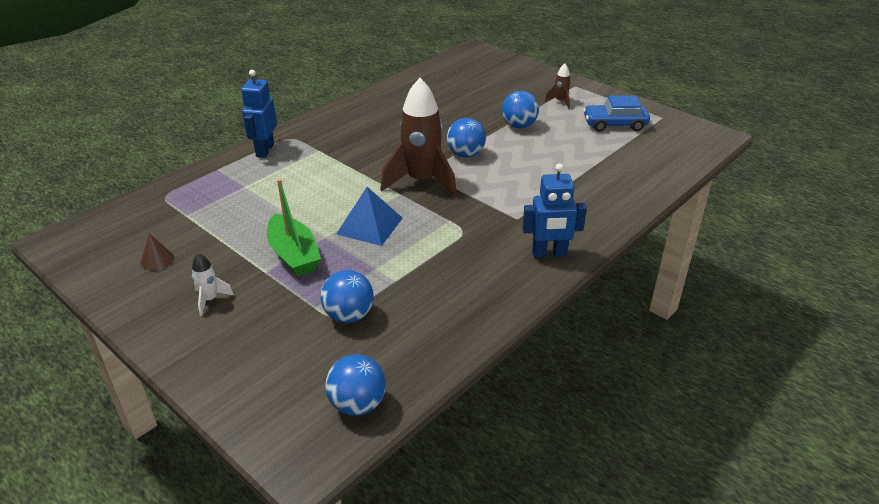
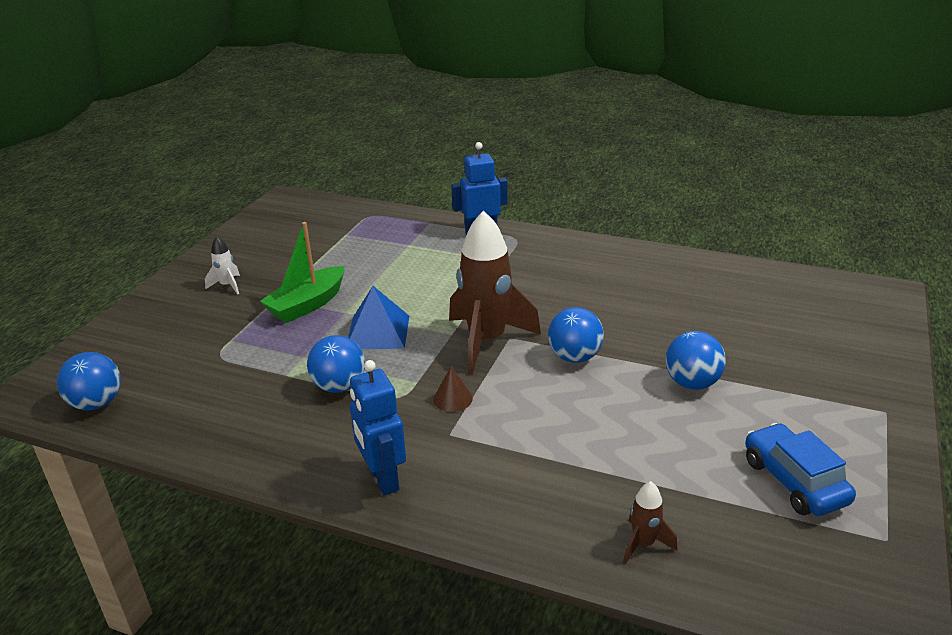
camera: 70 degrees right, 5 degrees down
(157, 260) = (275, 245): brown cone -> brown cone (453, 399)
(349, 315) = (222, 362): blue ball -> blue ball (339, 386)
(560, 102) = (809, 407): brown rocket -> brown rocket (643, 544)

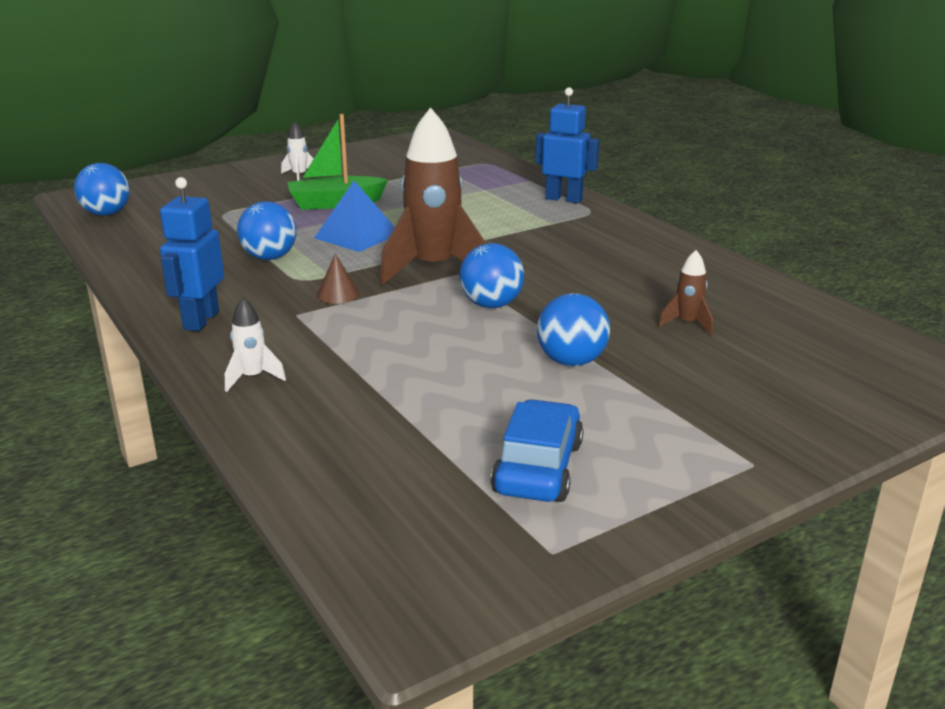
camera: 35 degrees right, 5 degrees down
(511, 512) = (253, 378): none -> white rocket
(643, 544) = (315, 443): brown rocket -> brown rocket (687, 324)

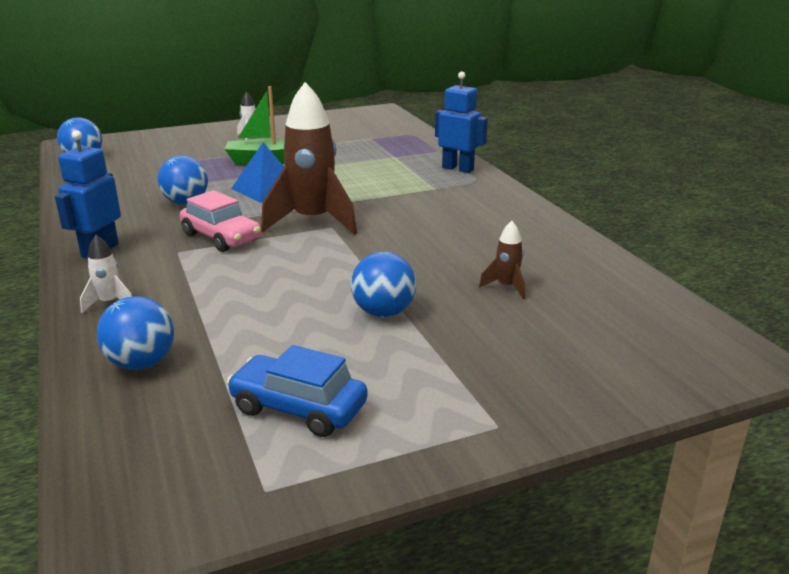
camera: 10 degrees right, 0 degrees up
(338, 294) = (221, 237): brown cone -> pink car
(491, 305) = (343, 256): blue ball -> blue ball (141, 363)
(538, 468) = (298, 408): blue car -> blue car turned 90 degrees counterclockwise

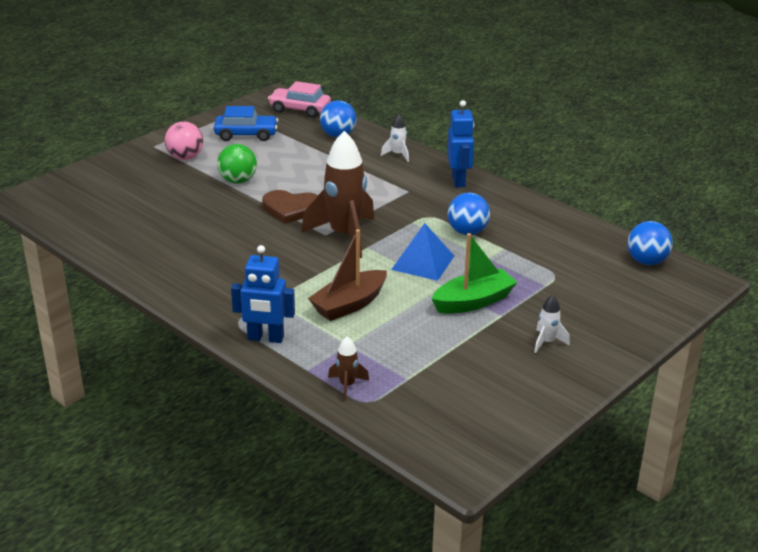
camera: 155 degrees right, 5 degrees up
(221, 237) = (394, 207): pink car -> pink car (300, 109)
(343, 259) = (291, 209): none -> brown heart
(369, 175) = (349, 304): none -> brown boat
(383, 312) = (238, 181): blue ball -> green ball
(445, 379) = (185, 157): none -> pink ball
(506, 287) = (170, 212): brown rocket -> brown rocket (347, 385)

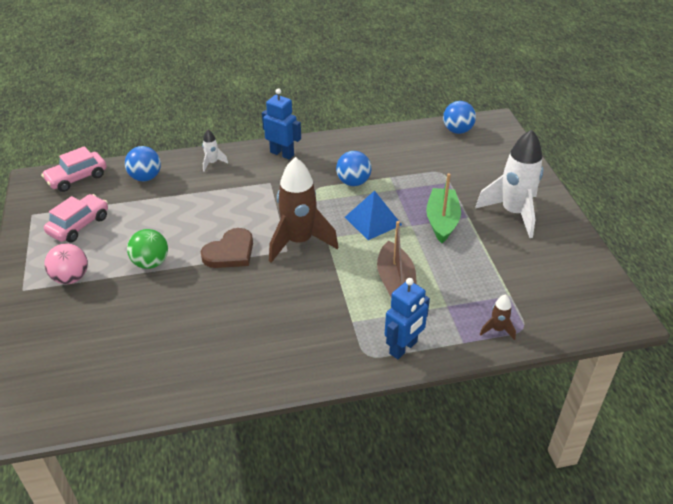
camera: 55 degrees left, 10 degrees up
(246, 135) = (79, 225): blue car -> pink car
(547, 342) = (513, 213): white rocket -> white rocket, size x2.28

